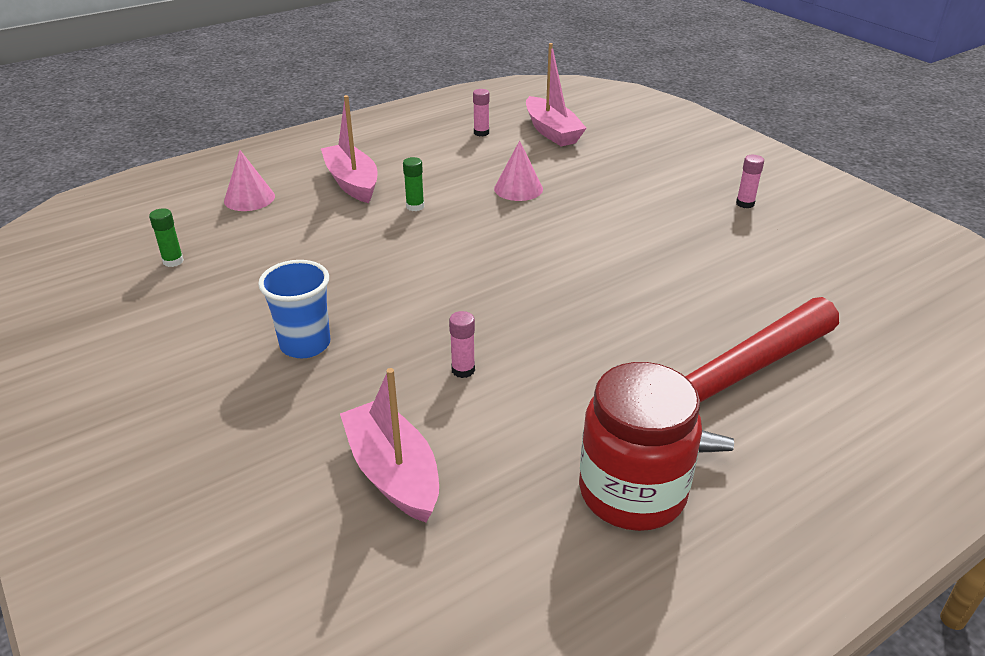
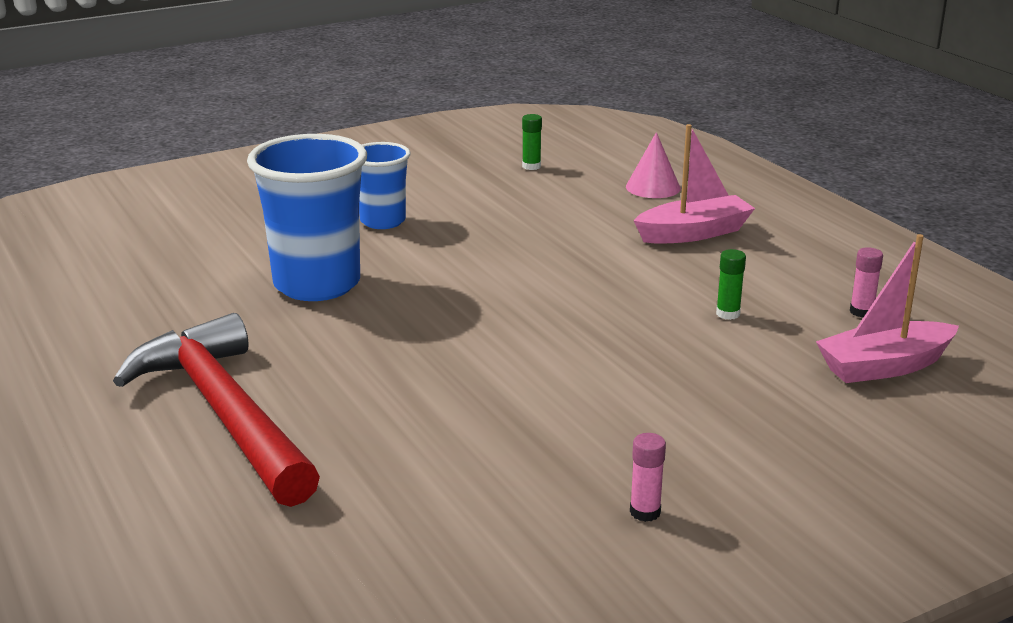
camera: 95 degrees right, 10 degrees down
(393, 472) = (203, 256): pink boat -> none
(415, 206) = (635, 266): green glue stick -> green glue stick (728, 314)
(463, 370) = (317, 284): pink glue stick -> blue cup
(518, 188) = (685, 329): pink cone -> none
(632, 492) = (116, 348): red jar -> none

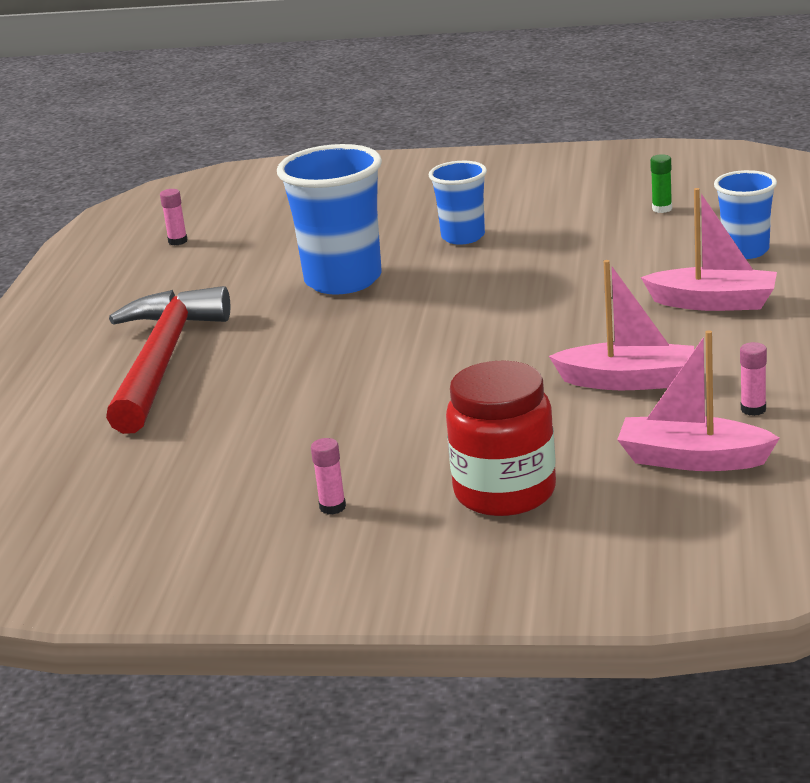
camera: 40 degrees right, 0 degrees up
(62, 284) = (178, 241): none -> pink glue stick
(653, 187) = (745, 251): pink cone -> blue cup
(728, 314) = (628, 381): green glue stick -> pink boat
(781, 444) = (505, 492): none -> red jar

